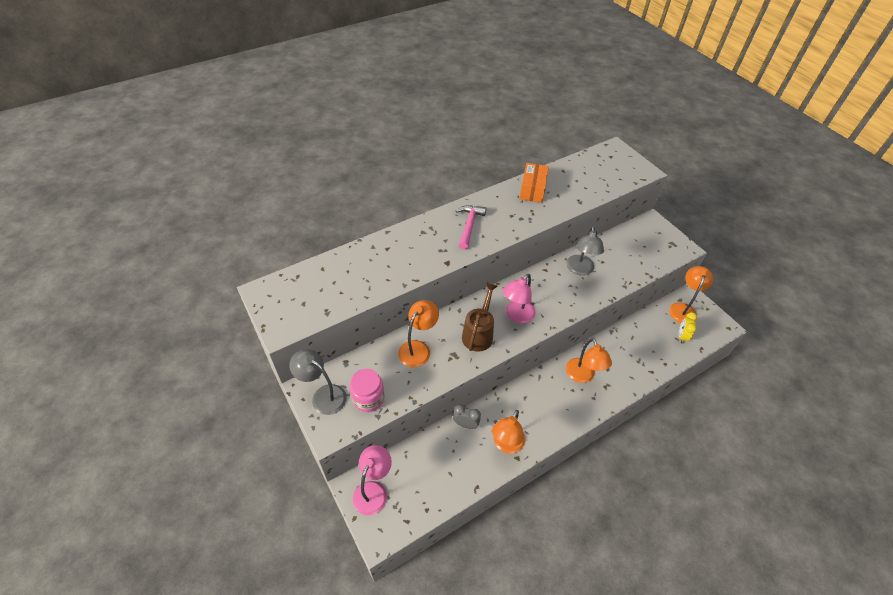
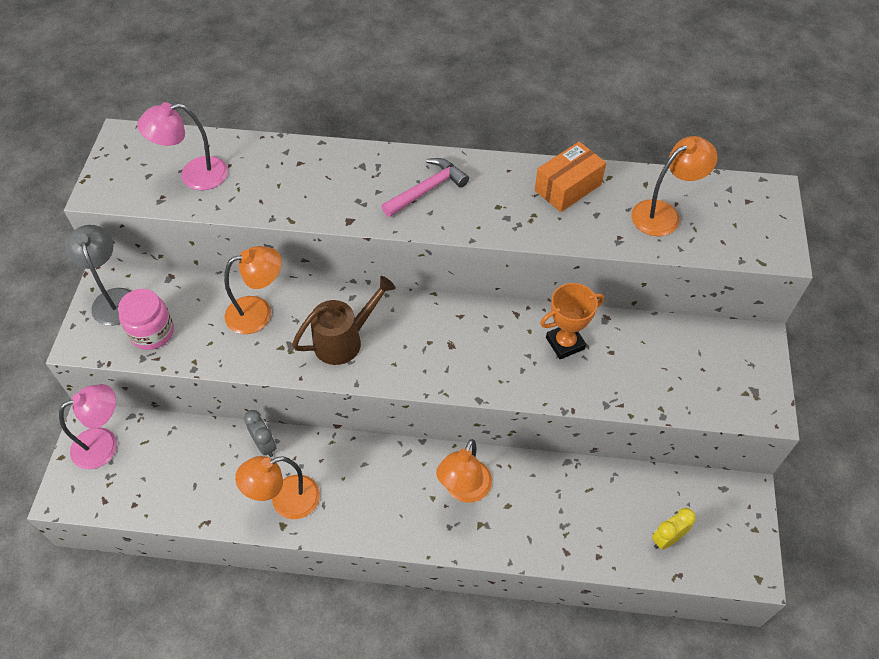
camera: 40 degrees right, 5 degrees up
(516, 316) = (413, 349): pink lamp -> pink lamp (194, 175)
(580, 270) = (565, 343): grey lamp -> orange trophy
(683, 309) = (713, 504): orange lamp -> orange lamp (664, 214)

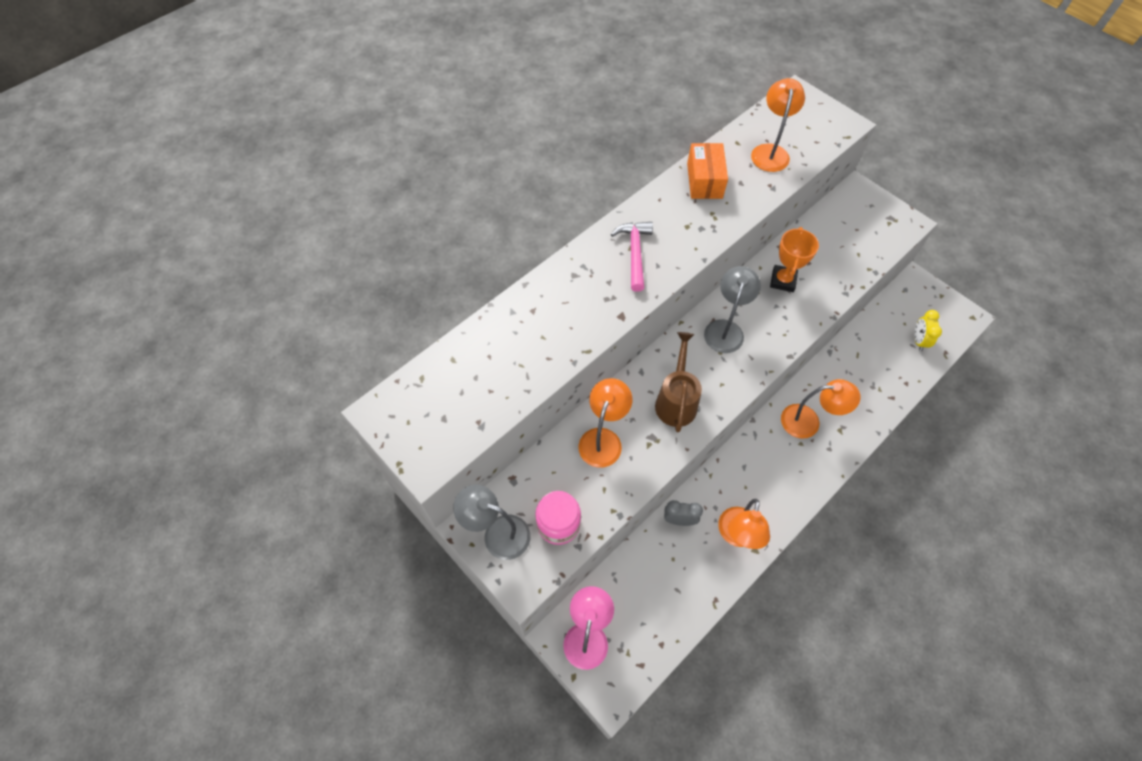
camera: 50 degrees left, 5 degrees up
(194, 175) = (476, 386): pink lamp -> none
(459, 331) = (725, 329): none -> grey lamp
(464, 490) = (808, 422): orange lamp -> orange lamp turned 60 degrees counterclockwise

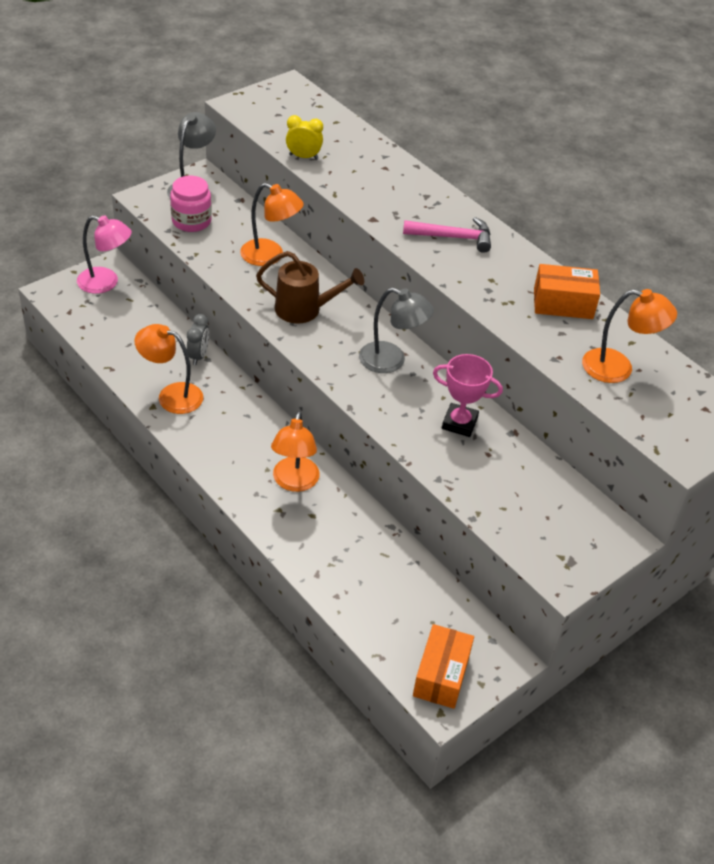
camera: 90 degrees right, 15 degrees down
(783, 281) = (459, 423): orange trophy -> pink trophy
(918, 341) = (402, 630): yellow clock -> yellow clock (303, 157)
(945, 317) = (441, 675): none -> orange box

